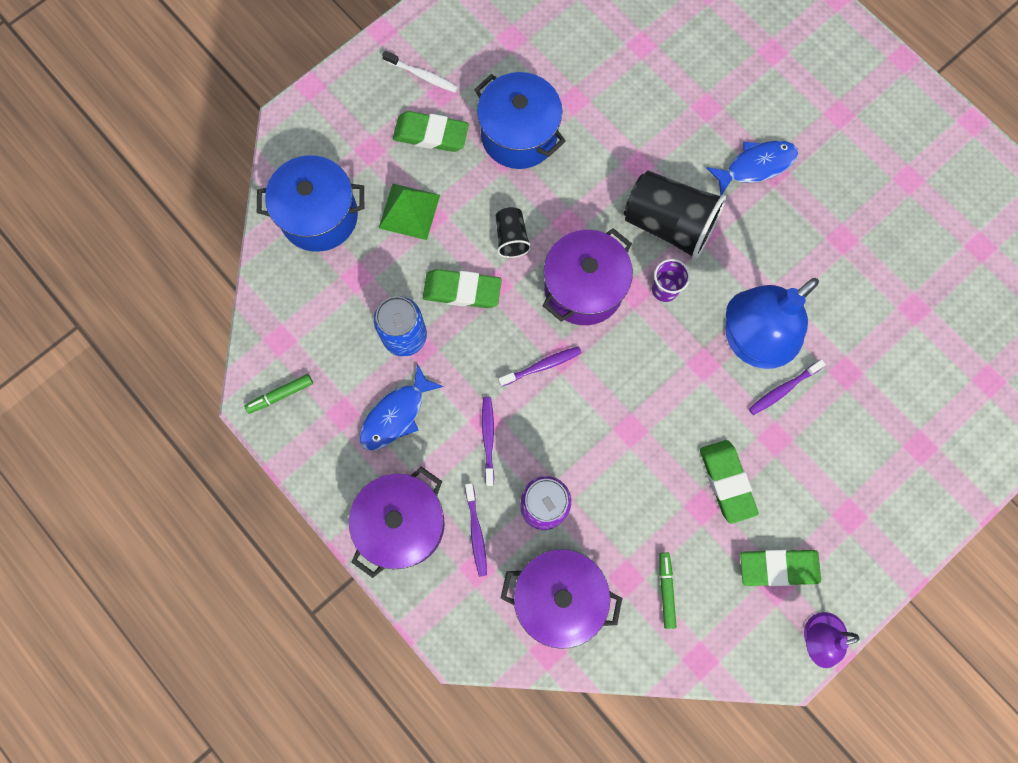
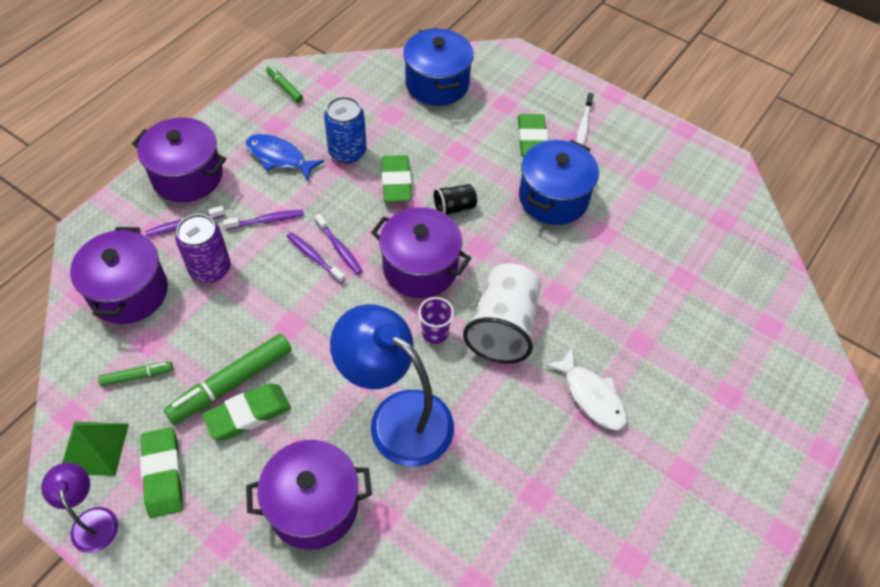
camera: 75 degrees right, 20 degrees down
(409, 211) = (458, 137): green pyramid -> green pyramid (94, 448)
(668, 224) = (503, 327): black cup -> white cup
(689, 495) = (231, 383): none -> green marker
(756, 166) = (591, 396): blue fish -> white fish
(783, 389) = (352, 455): purple toothbrush -> purple toothbrush (314, 257)
(828, 431) = (313, 506): none -> purple pot

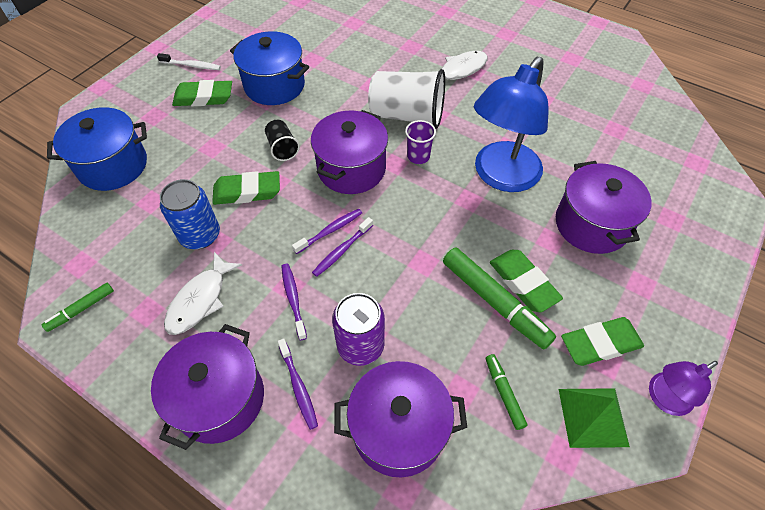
camera: 90 degrees left, 0 degrees up
(279, 157) = (200, 300): blue fish -> white fish

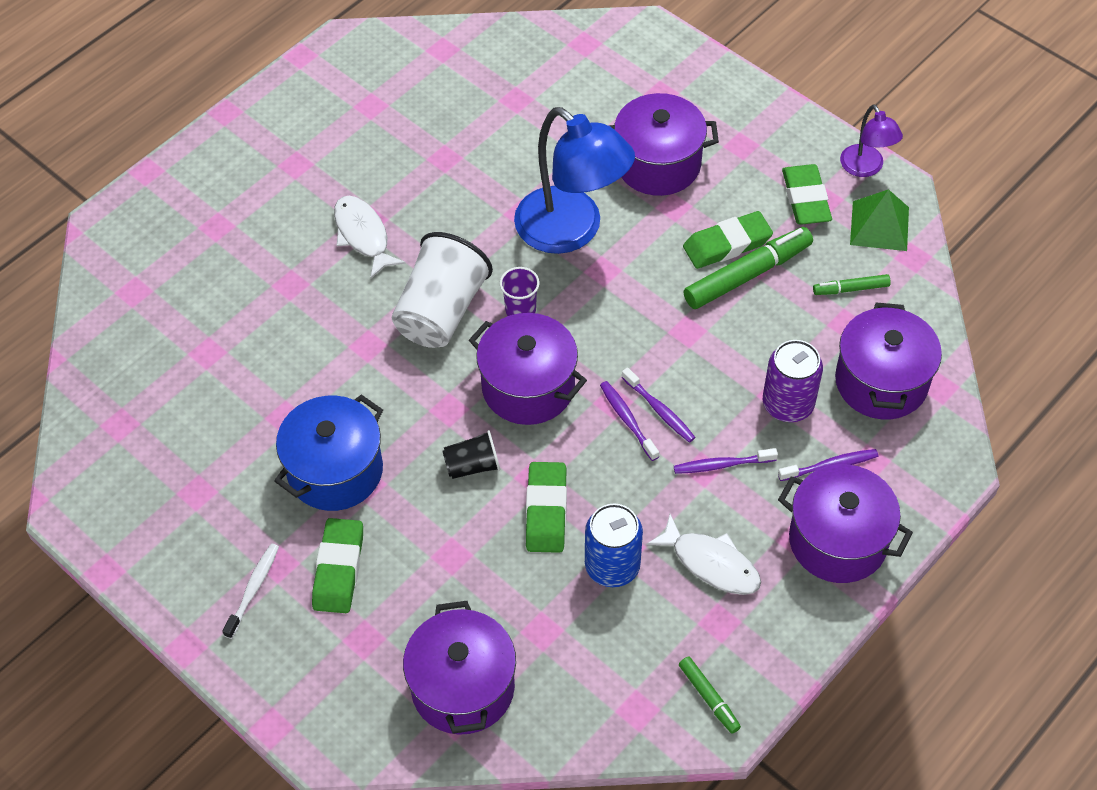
camera: 80 degrees left, 0 degrees up
(113, 166) = (463, 687): blue pot -> purple pot

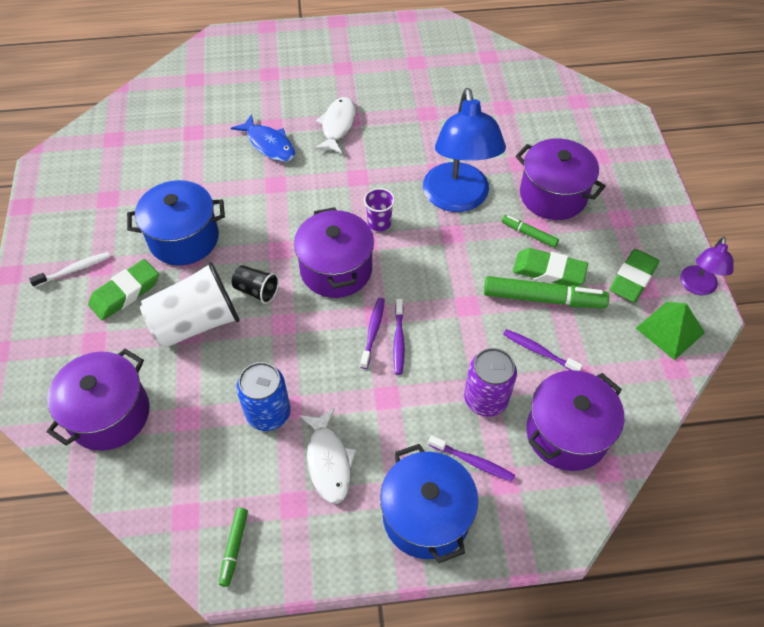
camera: 40 degrees right, 0 degrees up
(311, 307) = (269, 144): none -> blue fish
(441, 311) = (334, 193): white cup -> white cup (196, 323)
(546, 511) = (268, 349): green eraser -> none
(722, 465) = (402, 404): purple toothbrush -> purple toothbrush (539, 351)
(838, 541) = (426, 516): purple pot -> blue pot
(850, 289) = (607, 356): green marker -> green marker (529, 234)

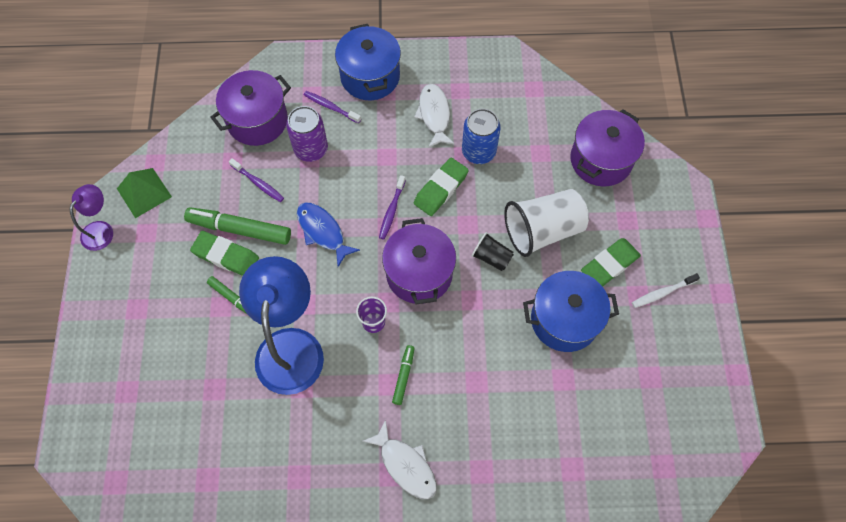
camera: 175 degrees left, 10 degrees up
(234, 548) = (499, 68): green marker -> green marker (404, 376)
(269, 144) = (484, 441): blue fish -> blue fish (322, 232)
(337, 125) = (405, 465): white fish -> white fish turned 60 degrees counterclockwise
(399, 340) = (371, 201): purple toothbrush -> none
(553, 195) = (193, 342): purple pot -> none
(632, 278) = (154, 242): green eraser -> green eraser (441, 189)

